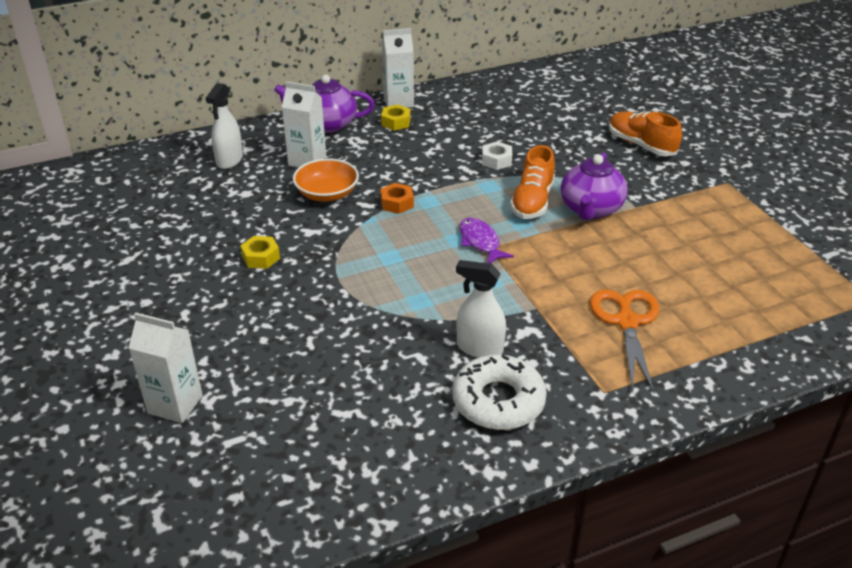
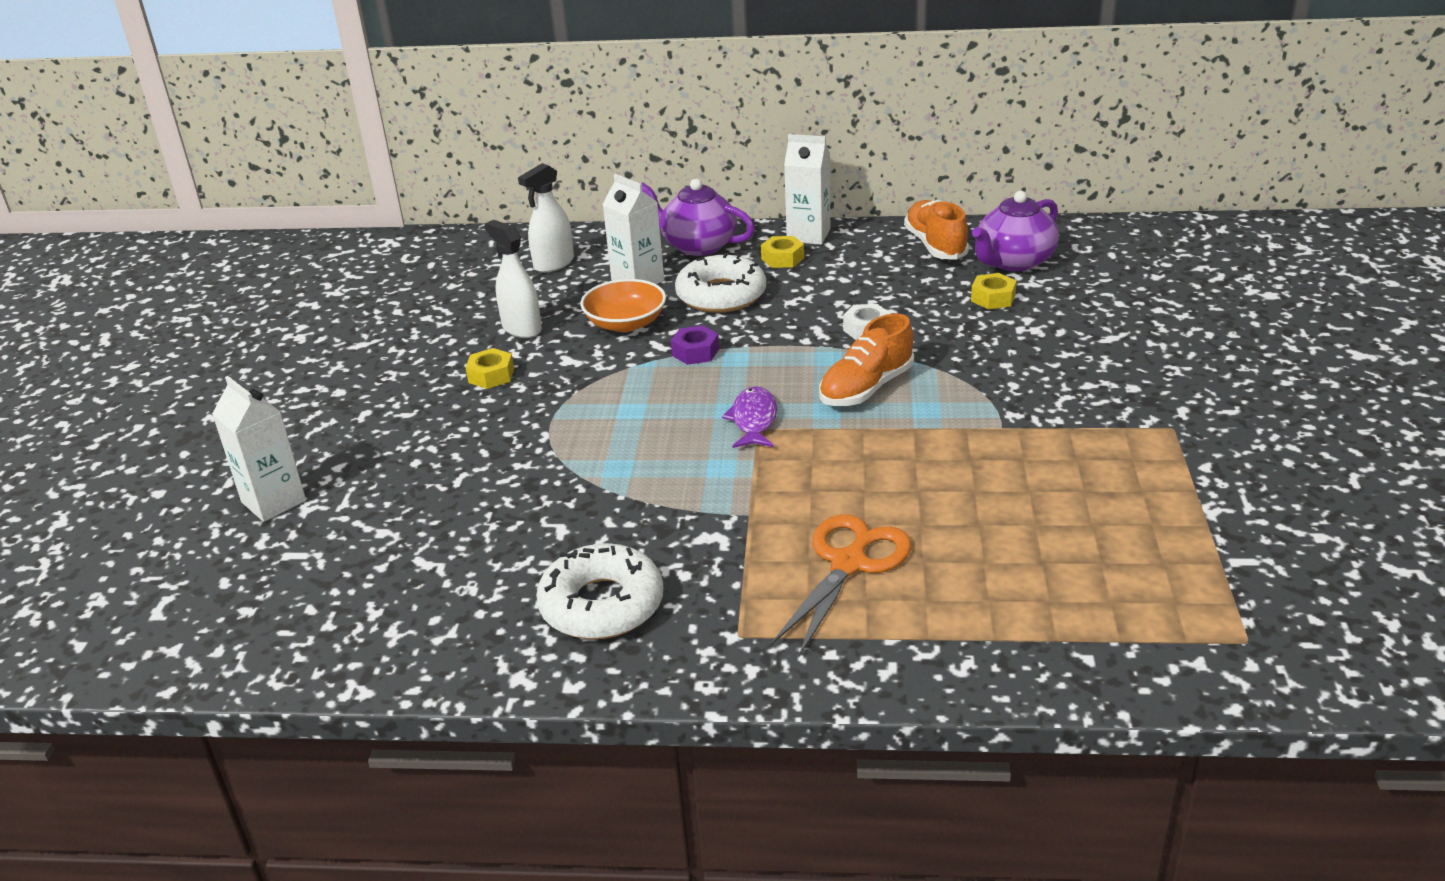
camera: 30 degrees right, 5 degrees down
(377, 158) = (721, 295): none -> white donut
(397, 203) = (695, 352): orange nut -> purple nut
(479, 348) = (636, 539): white spray bottle -> white spray bottle (521, 328)
(555, 122) = (993, 298): none -> yellow nut
(590, 209) = (935, 415): purple teapot -> purple teapot (1013, 262)
(641, 145) = (1088, 351): orange shoe -> orange shoe (935, 245)

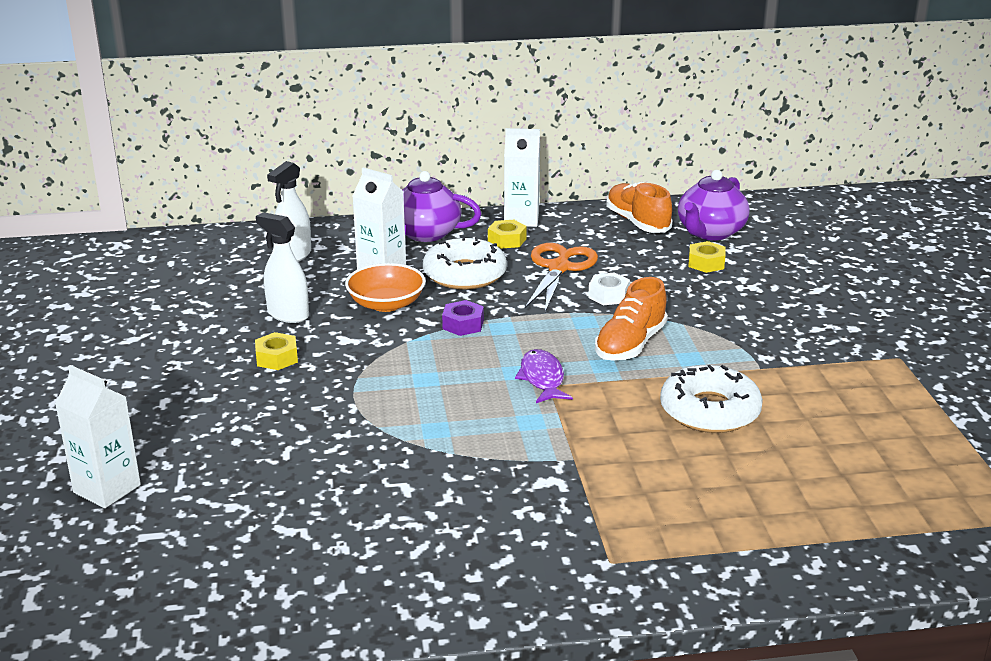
camera: 15 degrees left, 5 degrees down
(602, 604) = (474, 549): white donut -> white donut (709, 411)
(849, 564) = (680, 492): orange scissors -> orange scissors (559, 268)

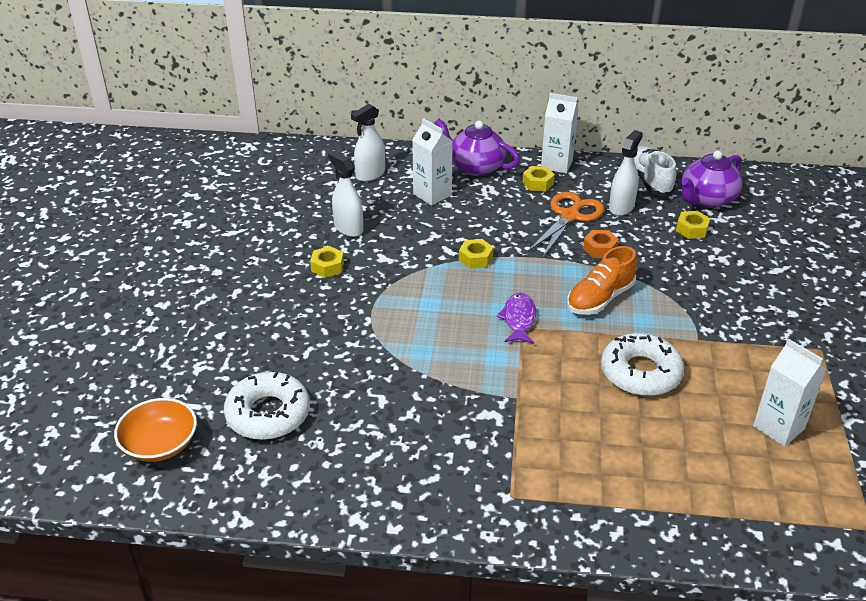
camera: 15 degrees right, 10 degrees up
(107, 489) = (174, 360): white carton -> white carton (778, 427)
(386, 304) = (424, 230): orange bowl -> orange bowl (160, 444)
(463, 324) = (475, 258): purple nut -> yellow nut
(464, 274) = (493, 211): white donut -> white donut (268, 414)
(608, 295) = (600, 249): white nut -> orange nut
(616, 251) = (621, 207): none -> white spray bottle
(637, 222) = (649, 181): orange shoe -> white shoe

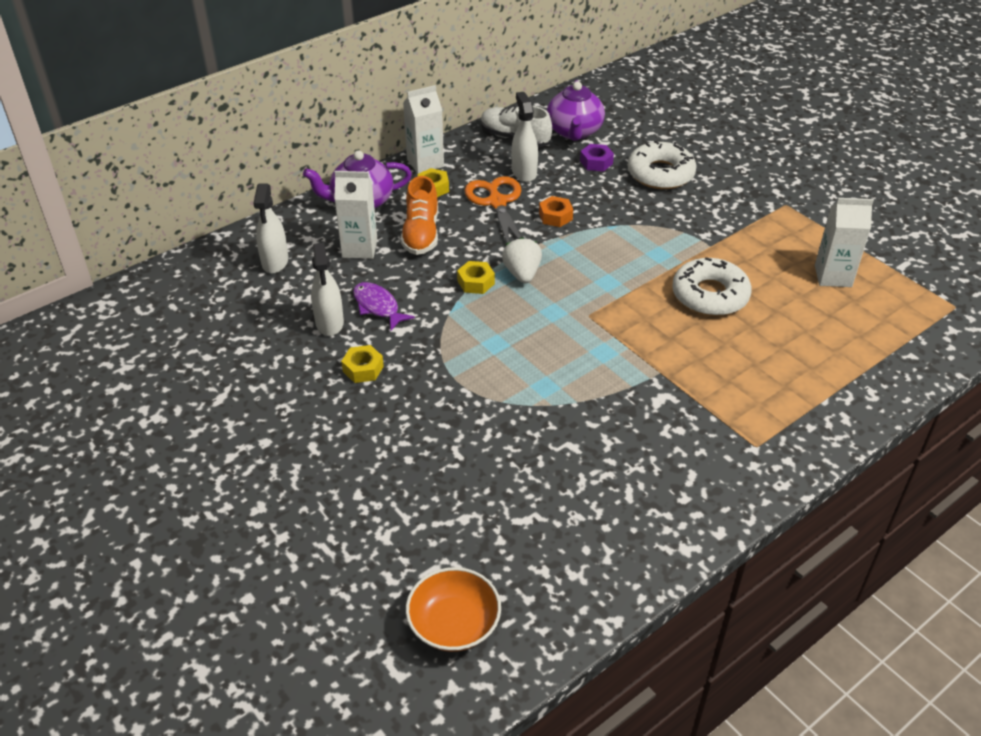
camera: 45 degrees left, 5 degrees up
(268, 414) = (504, 526): white donut -> white donut (660, 174)
(348, 228) = (329, 323): white spray bottle -> white spray bottle turned 105 degrees counterclockwise
(516, 272) = (522, 274): none -> white strawberry
(519, 319) = (577, 311): purple fish -> purple fish (378, 306)
(600, 299) = (609, 257): orange shoe -> orange shoe (421, 234)
(691, 229) = (596, 162): yellow nut -> purple nut

